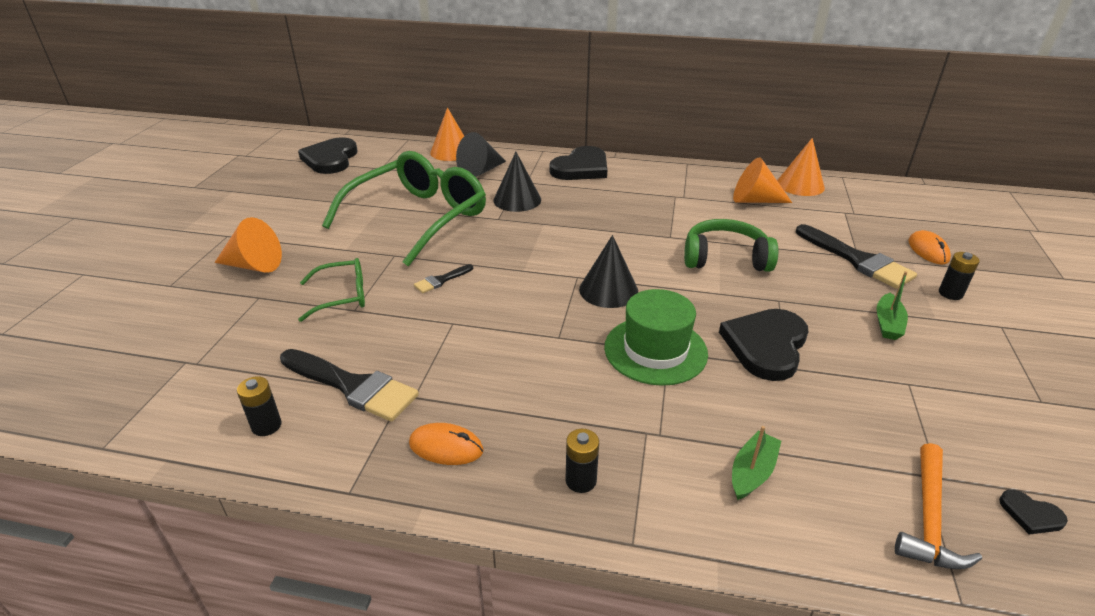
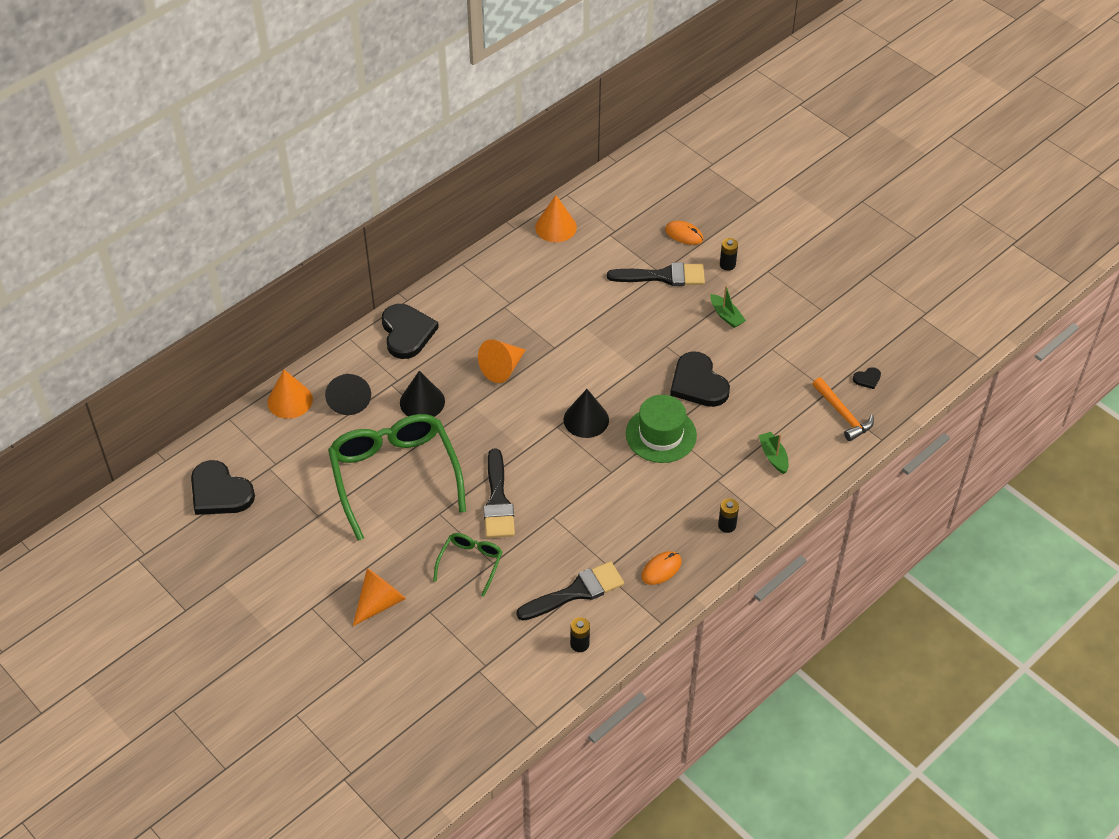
camera: 55 degrees left, 15 degrees up
(441, 280) = (498, 501): black brush -> black brush, size x2.04
(725, 258) = (604, 338): green headphones -> none
(755, 200) = (552, 268): orange cone -> orange cone (502, 368)

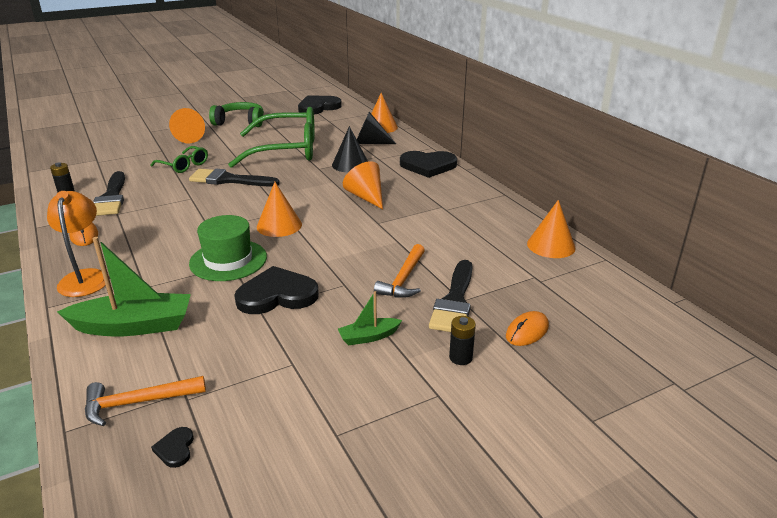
camera: 105 degrees right, 20 degrees down
(303, 565) = (240, 122): none -> green headphones
(586, 419) = (279, 225): black cone -> orange cone
(644, 311) = (403, 279): none -> orange hammer
(727, 525) = (85, 277): black battery -> orange lamp
(773, 456) = (133, 326): green boat -> green boat, size x1.97

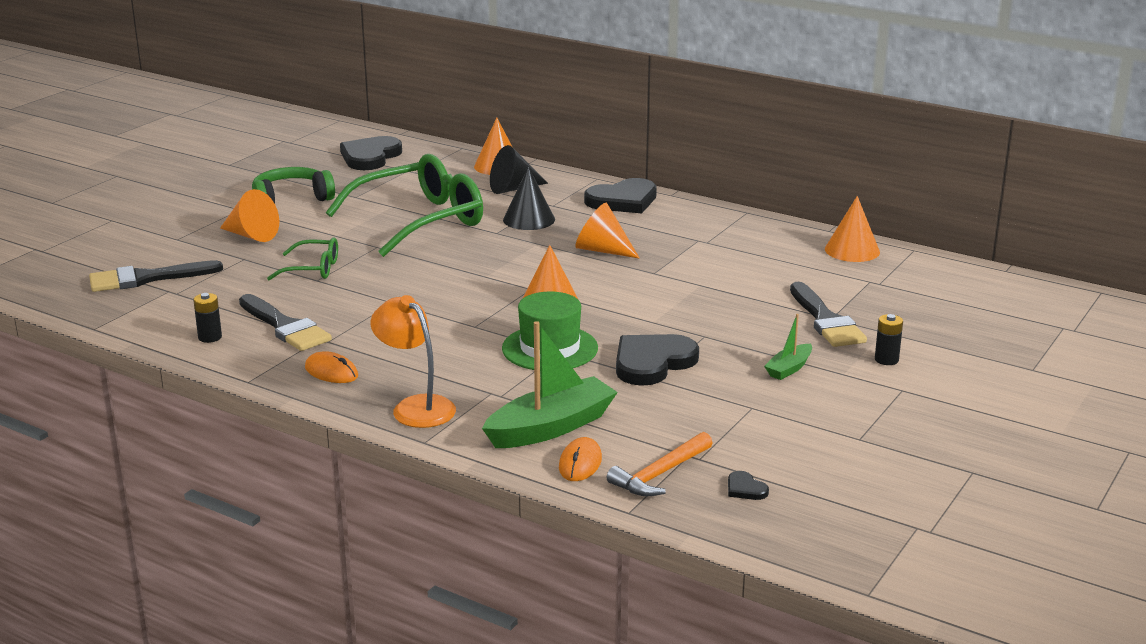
camera: 30 degrees left, 5 degrees down
(229, 180) = (405, 271): black brush -> black brush (146, 278)
(403, 279) = (755, 316): orange hammer -> none
(527, 331) = (915, 325): orange mouse -> orange mouse (580, 463)

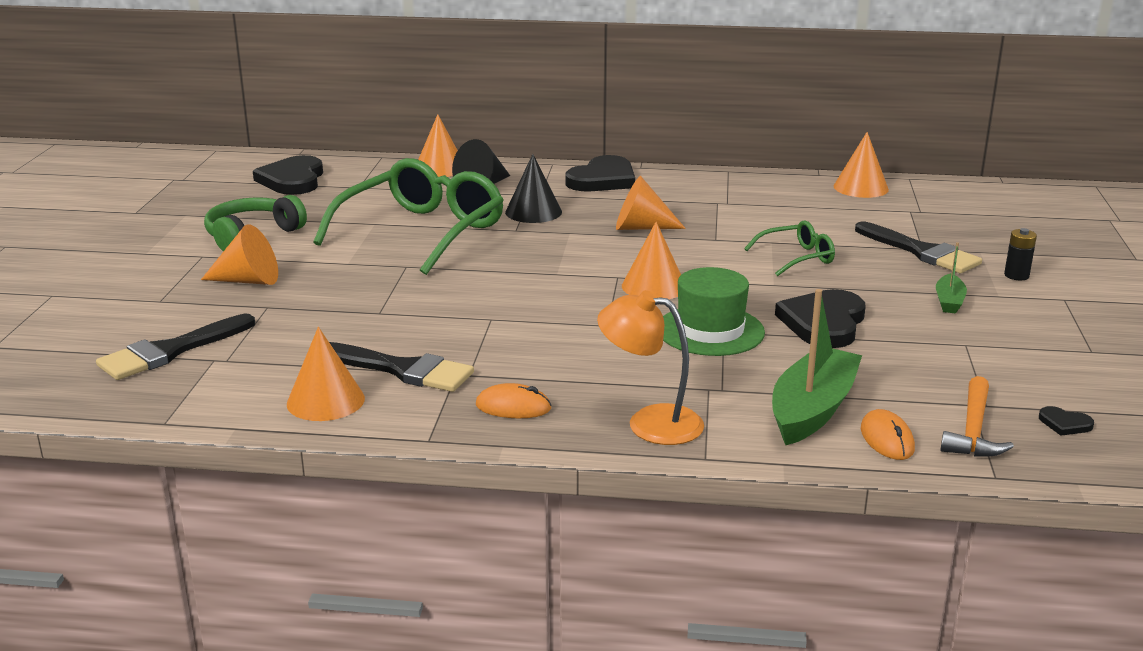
camera: 25 degrees left, 0 degrees up
(210, 337) = (325, 401): black battery -> orange cone
(312, 269) = (361, 302): green glasses -> green glasses (797, 258)

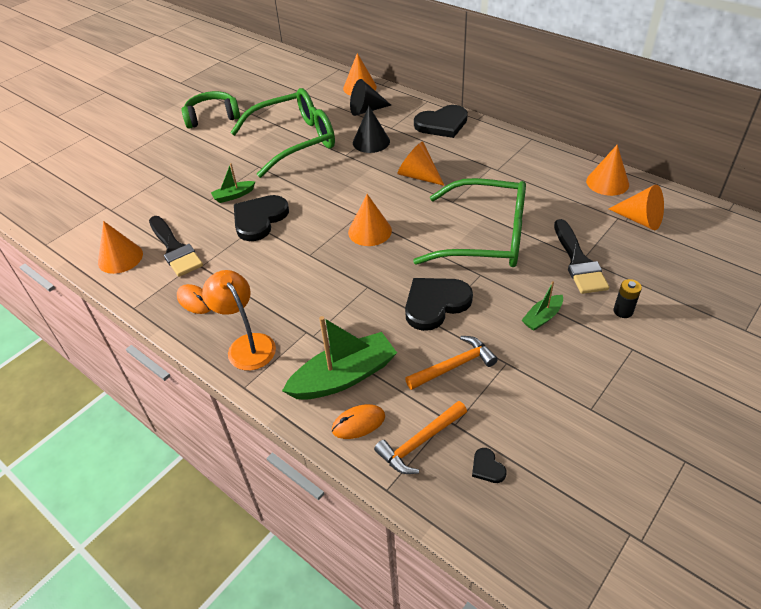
camera: 35 degrees right, 20 degrees up
(170, 351) = (95, 194): black brush -> none
(248, 280) = (176, 152): orange cone -> orange cone (640, 219)
(292, 180) = (275, 77): black heart -> black heart (259, 219)
(412, 300) = (234, 196): none -> green boat
(710, 331) = (360, 283): green hat -> none
(797, 258) = (485, 237): green glasses -> green glasses, size x2.10
(887, 439) = (358, 423): orange mouse -> orange mouse turned 45 degrees clockwise
(918, 363) = (454, 366): none -> orange hammer

